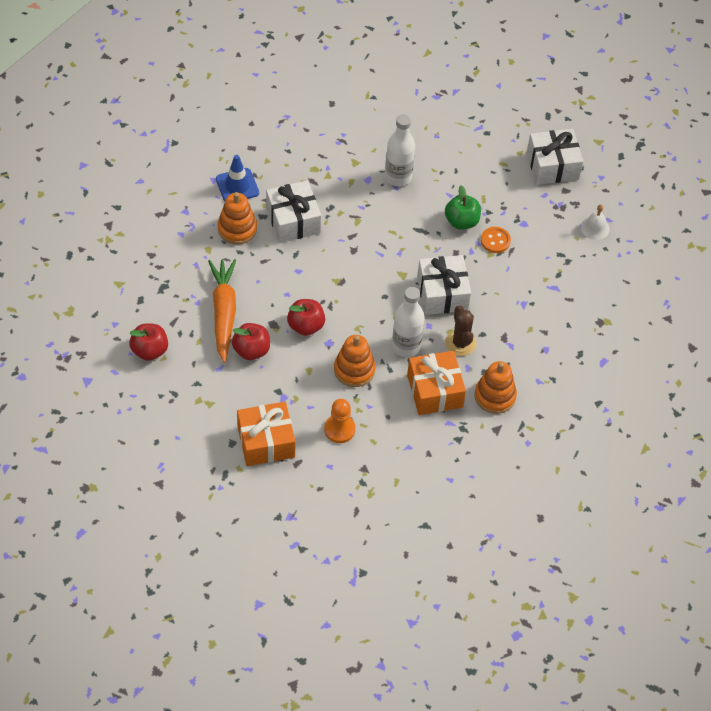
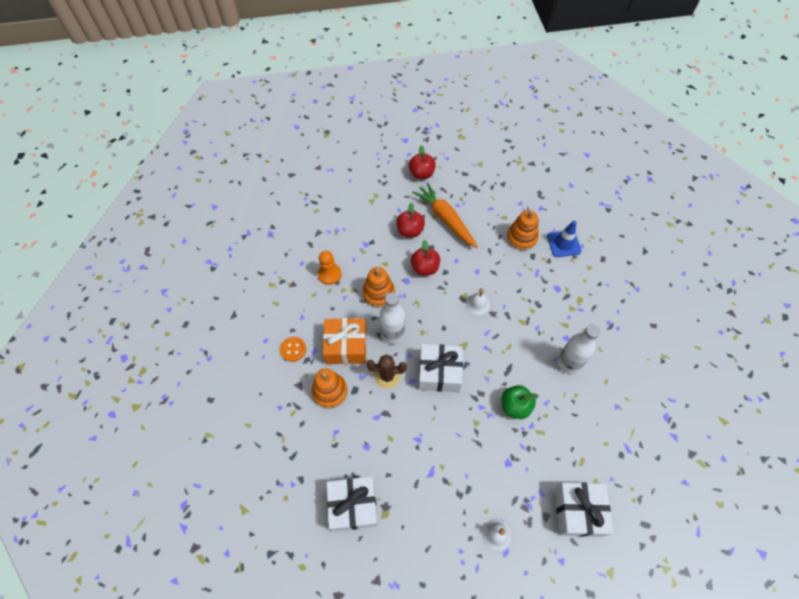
camera: 105 degrees right, 5 degrees up
(224, 313) = (445, 219): orange carrot -> orange carrot turned 135 degrees counterclockwise
(266, 442) = (332, 228): orange gift -> none
(293, 220) = (526, 276): white gift -> white gift (353, 506)
(344, 266) = (478, 304): none -> white bell
(495, 241) = (490, 431): orange button -> orange button (293, 349)

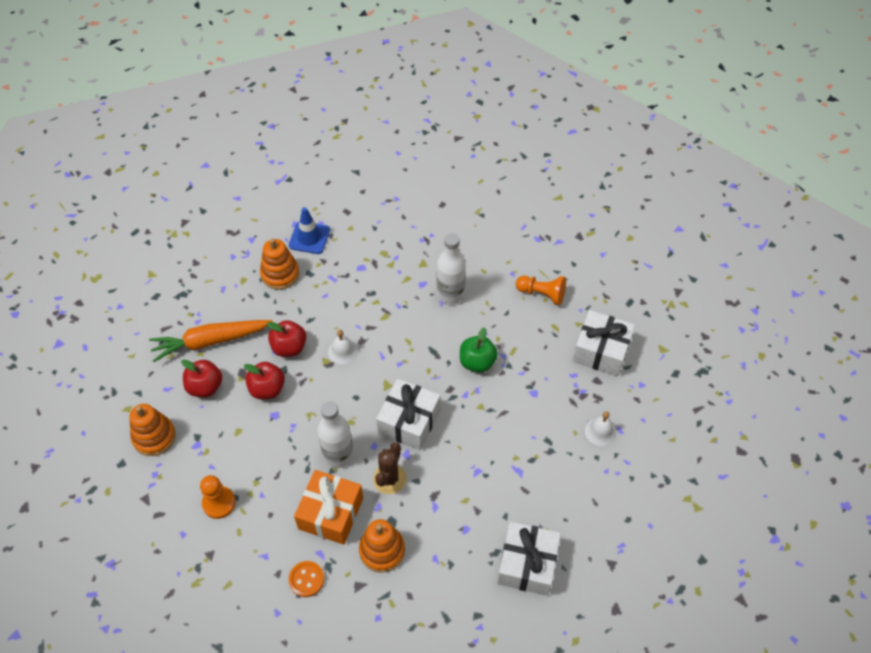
camera: 70 degrees left, 5 degrees down
(378, 293) = (276, 452): orange stacking toy -> orange stacking toy (154, 437)
(421, 174) = (126, 343): red apple -> red apple (289, 347)
(609, 439) = (542, 294): none -> orange pawn

